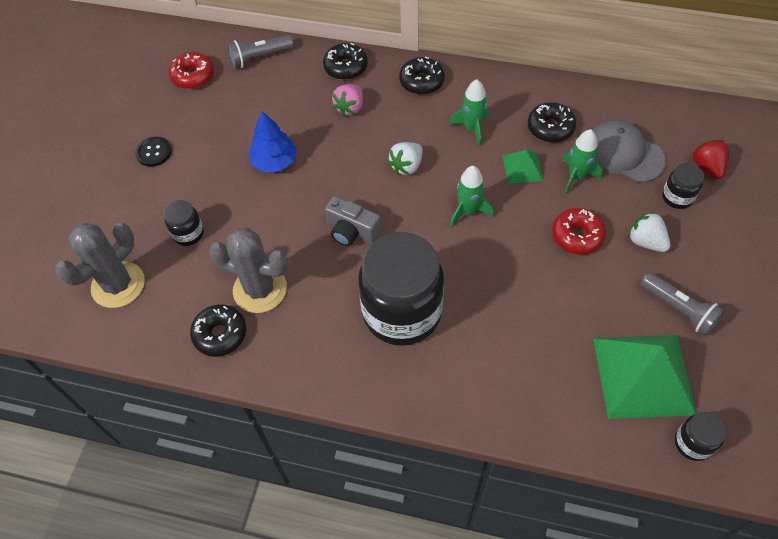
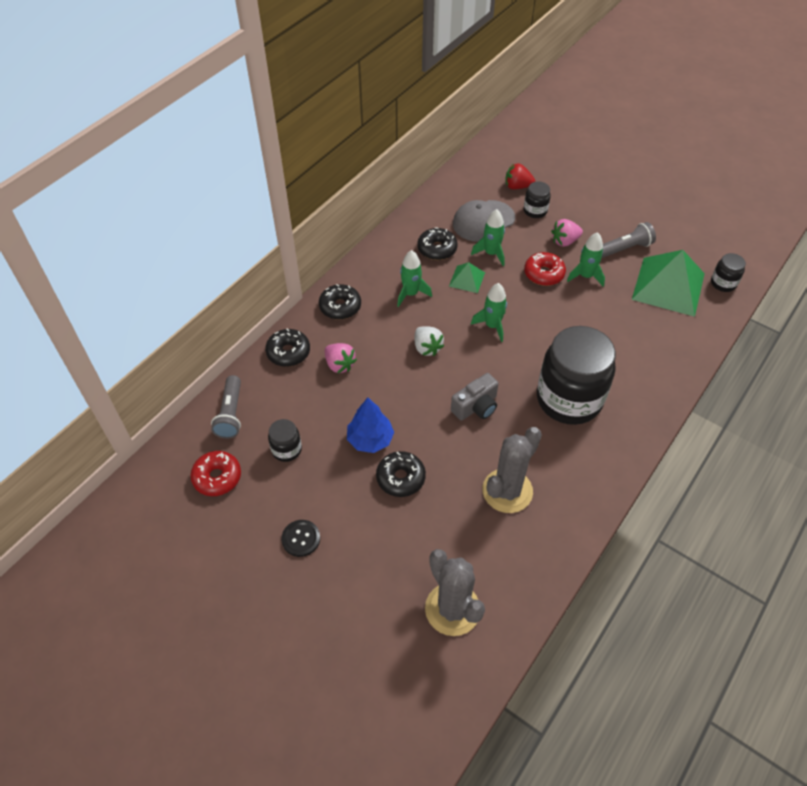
camera: 70 degrees left, 5 degrees down
(188, 233) = (419, 532): black jar -> black jar (286, 450)
(220, 334) = (541, 534): black donut -> black donut (400, 478)
(601, 279) = (585, 276): none -> green rocket
(646, 241) = (564, 241): white strawberry -> pink strawberry

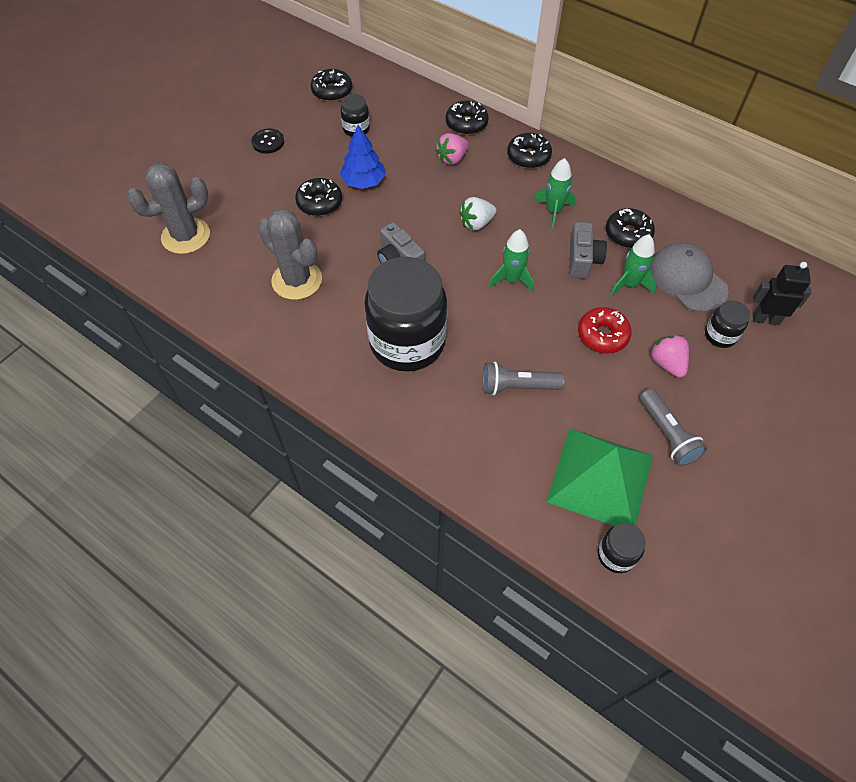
camera: 90 degrees right, 5 degrees up
(217, 477) = (332, 91): red donut -> black donut
(231, 414) = (396, 94): grey flashlight -> grey flashlight (517, 387)
(467, 279) = (582, 260): green pyramid -> grey camera
(517, 186) = (765, 319): red strawberry -> black robot
(585, 276) = (605, 380): green rocket -> none

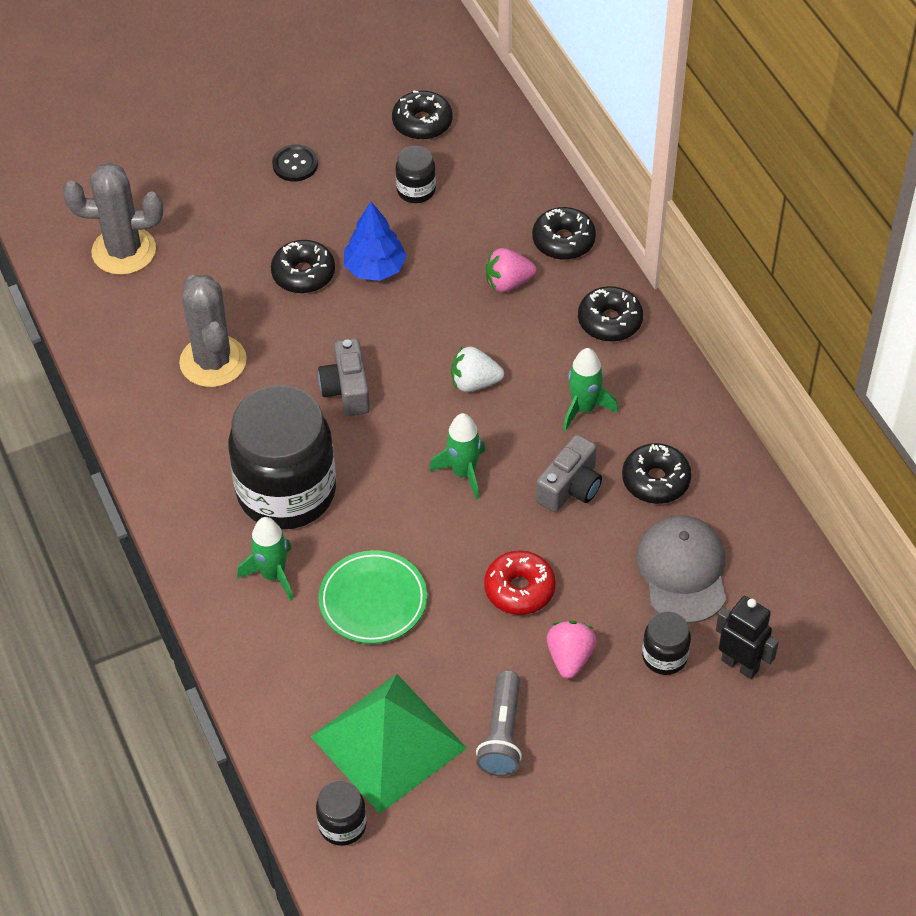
camera: 30 degrees right, 5 degrees down
(517, 387) = (373, 600): grey flashlight -> green plate
(630, 284) = (604, 544): green rocket -> green rocket (273, 575)

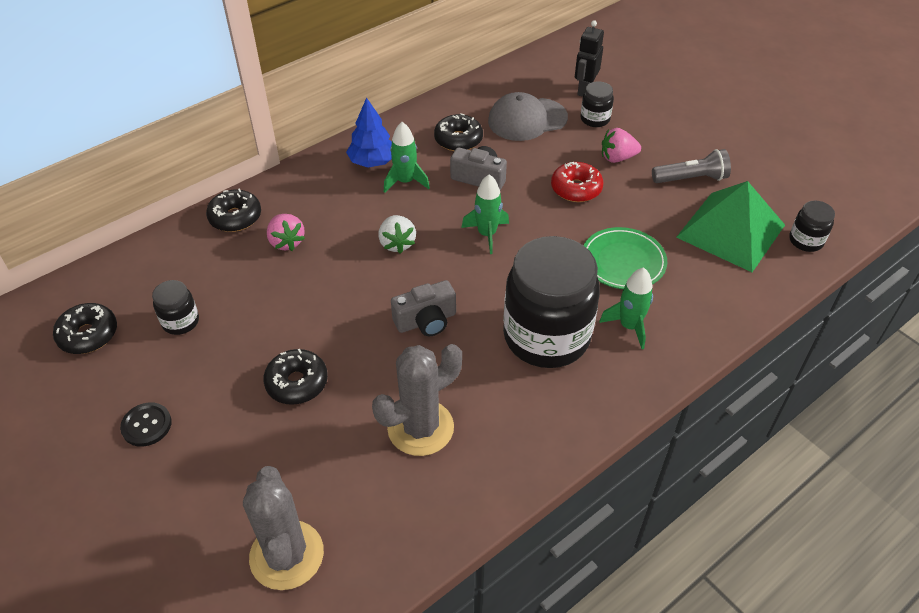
camera: 105 degrees left, 5 degrees down
(375, 268) = (282, 331): blue tree -> blue tree (372, 162)
(609, 321) = (317, 180): black donut -> none

